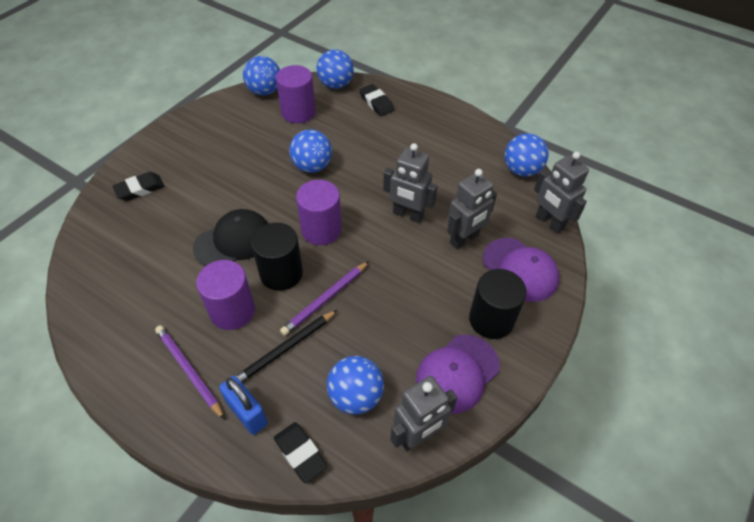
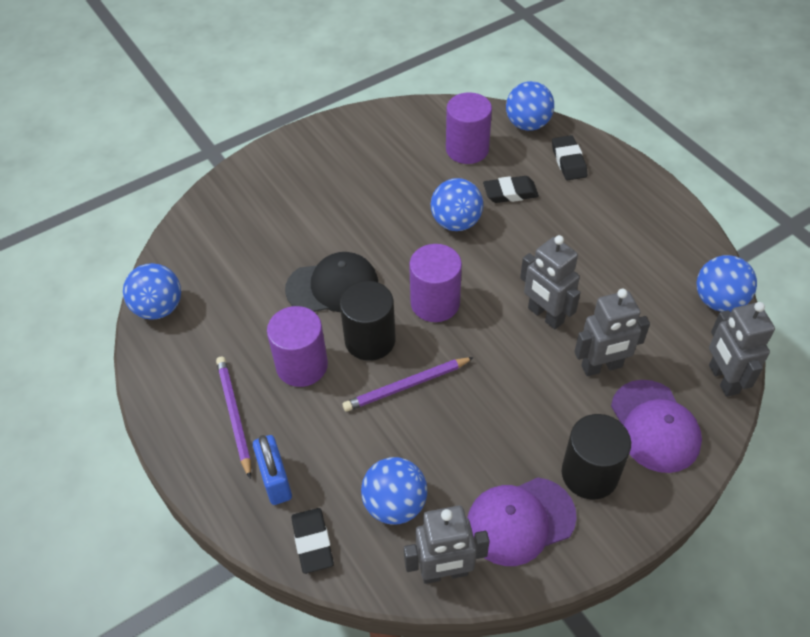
camera: 25 degrees right, 0 degrees up
(140, 189) = (256, 197): black eraser -> black eraser (510, 193)
(264, 91) = (438, 112): blue ball -> blue ball (159, 308)
(285, 349) = (341, 426): black pencil -> none

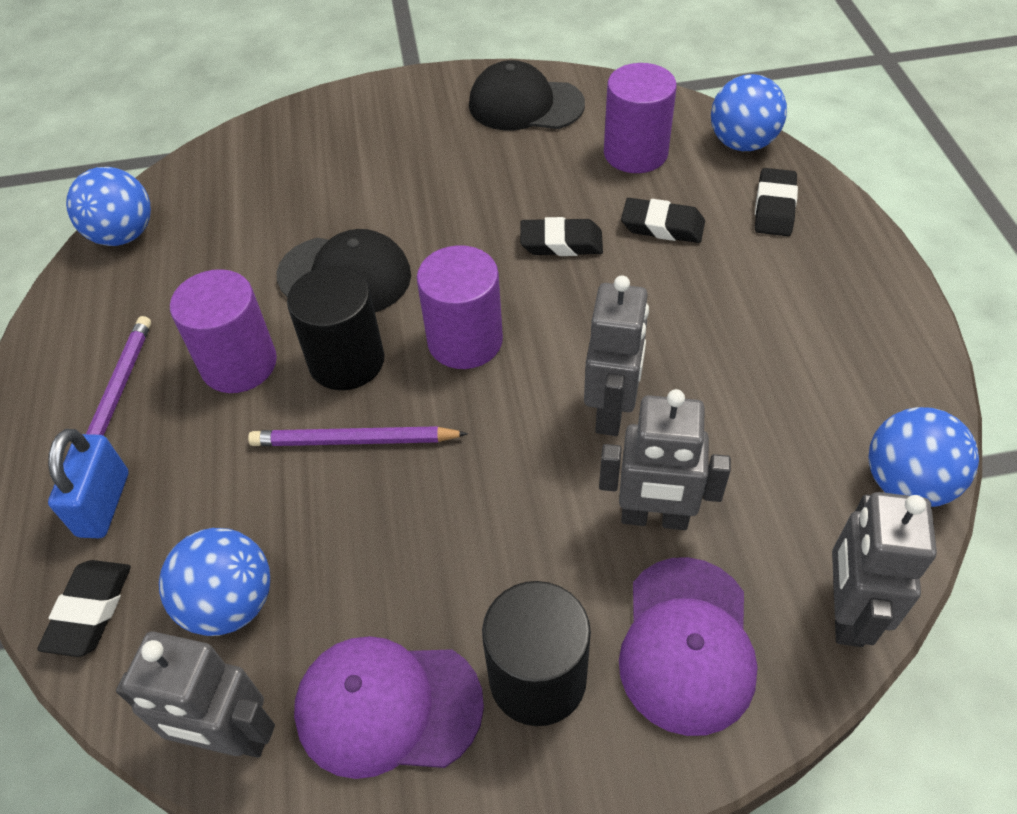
camera: 25 degrees right, 0 degrees up
(377, 135) = (525, 104): none -> black cap
(456, 222) = (561, 243): blue ball -> black eraser
(545, 315) = (611, 411): grey robot -> grey robot turned 150 degrees counterclockwise

